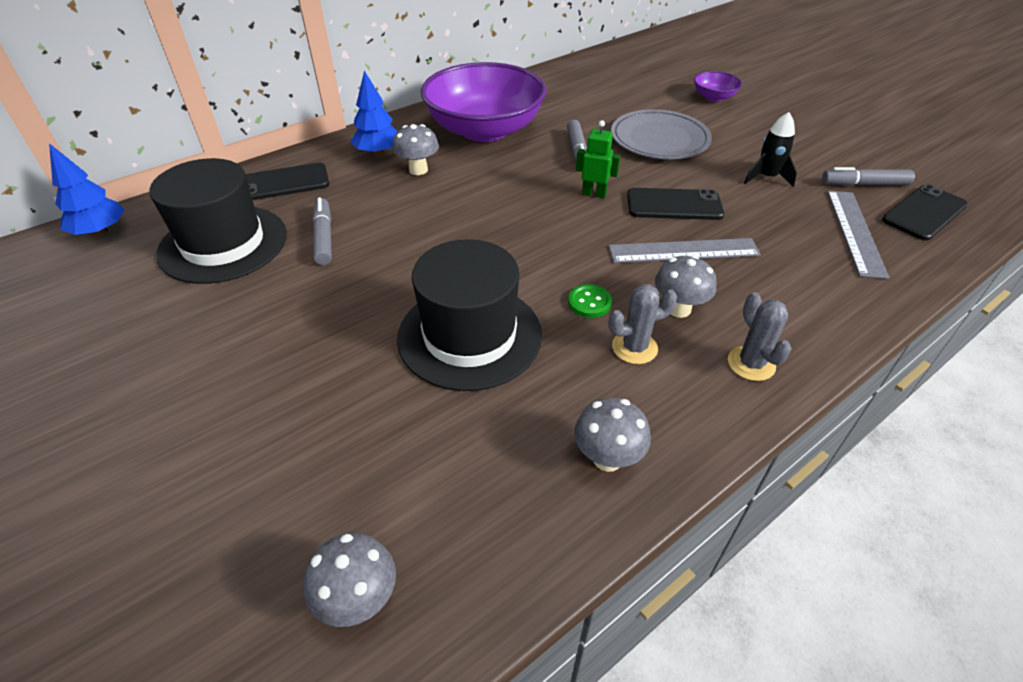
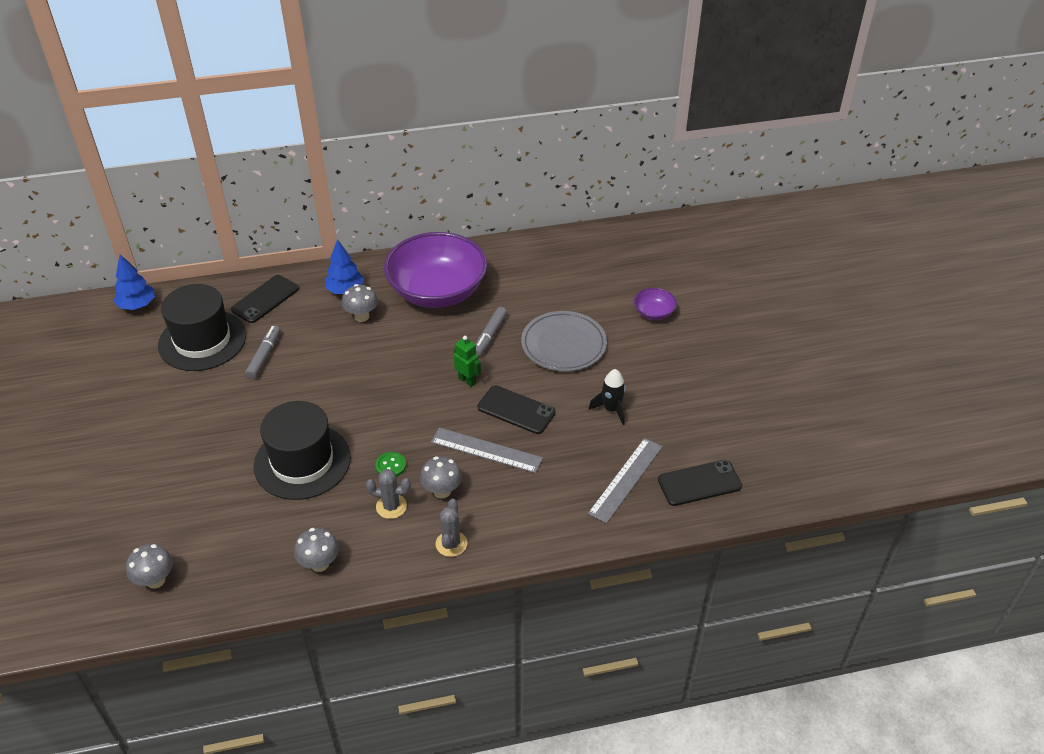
camera: 25 degrees right, 0 degrees up
(283, 183) = (265, 299): black phone -> black phone turned 60 degrees counterclockwise
(864, 184) = (682, 442): grey marker -> none

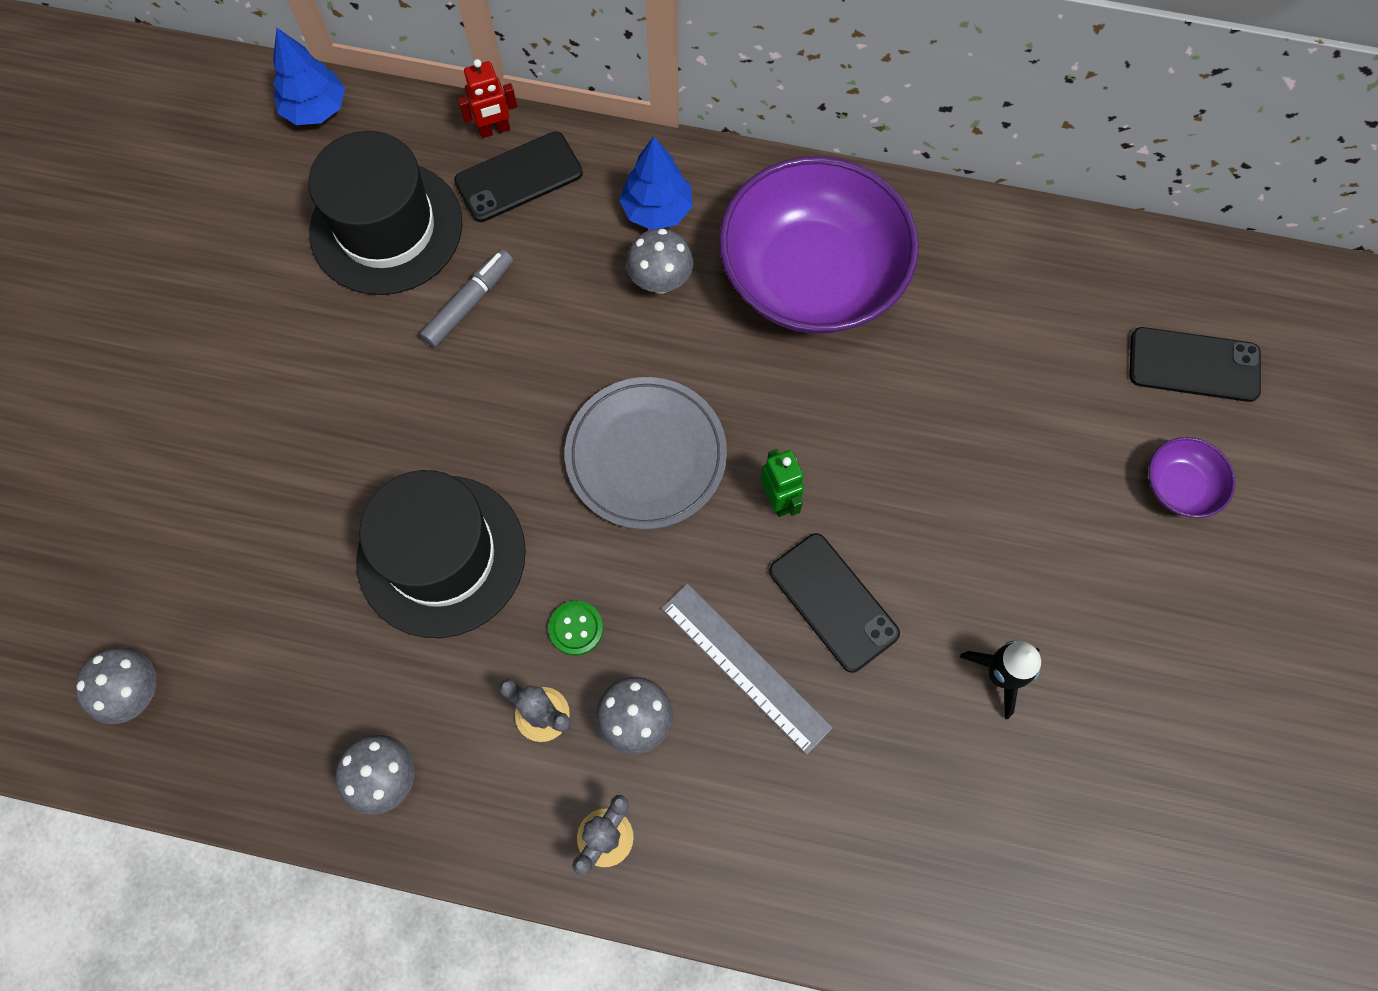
camera: 25 degrees right, 25 degrees up
(242, 285) = (494, 130): none -> red robot
(489, 336) = (859, 416): grey marker -> none
(563, 344) = (981, 491): grey plate -> grey plate (646, 455)
(625, 479) = (955, 841): grey ruler -> none
(699, 483) = (1082, 910): black phone -> black phone (1194, 365)

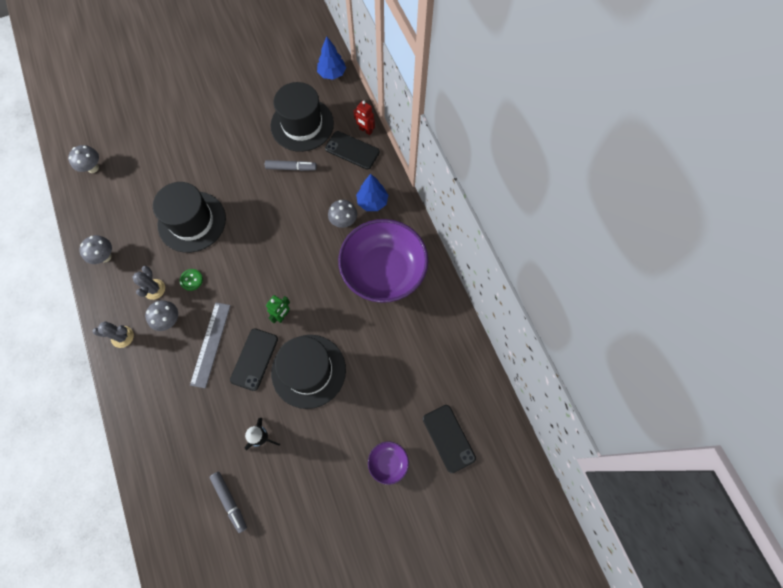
camera: 55 degrees right, 0 degrees up
(646, 455) = (271, 261): grey plate -> none
(922, 518) = (308, 371): none -> black hat
(1089, 804) = (230, 501): none -> grey marker

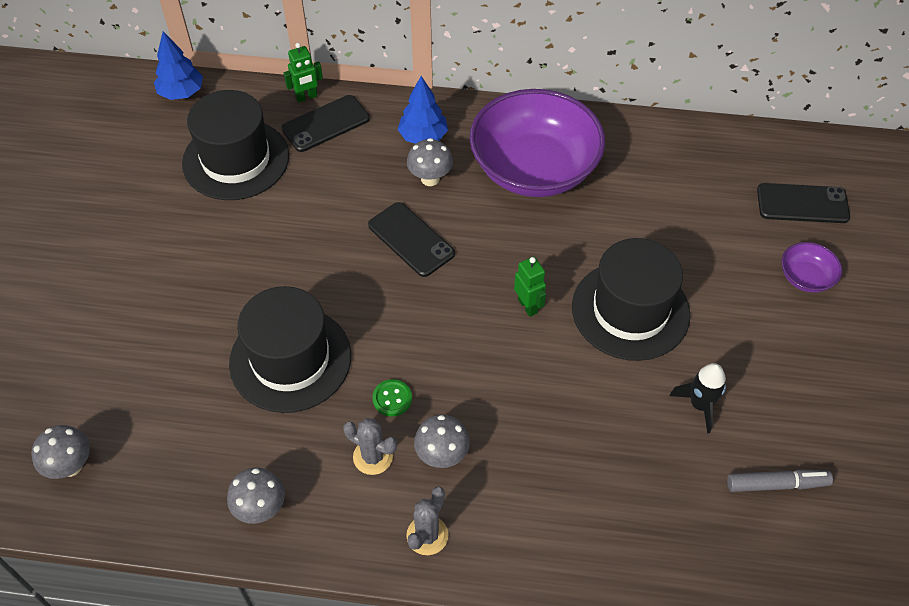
camera: 60 degrees left, 15 degrees down
(210, 344) = (517, 414): grey ruler -> none
(254, 359) = (575, 367): black phone -> black phone (411, 239)
(291, 168) = (297, 201): grey marker -> none
(365, 130) = (306, 97): red robot -> green robot

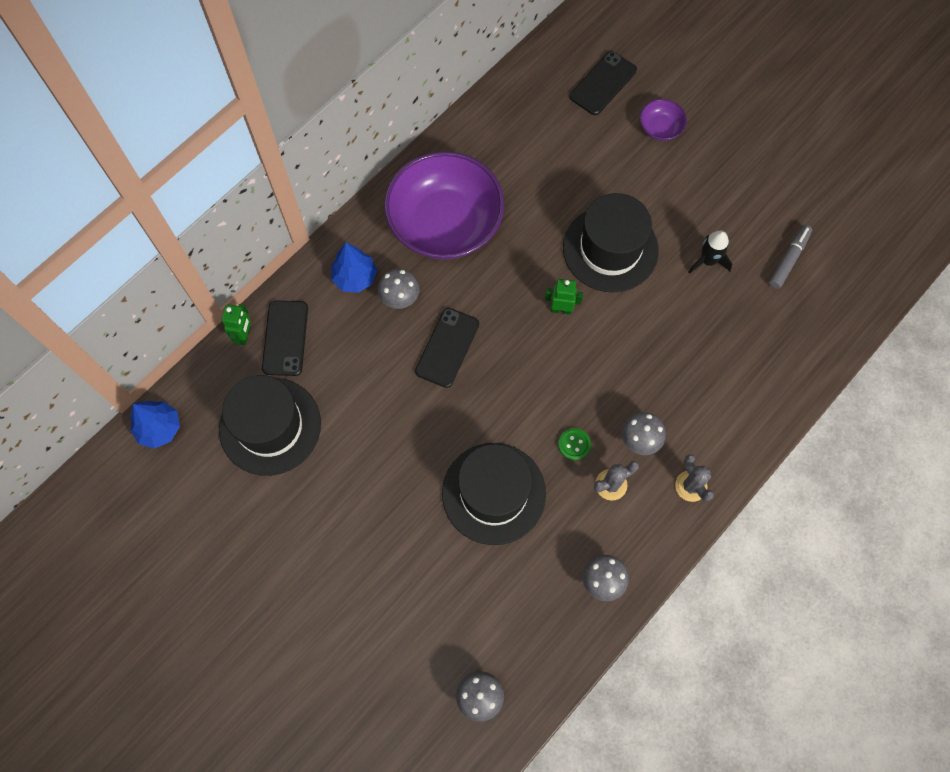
camera: 55 degrees left, 15 degrees up
(411, 239) = (447, 347): black phone -> black phone turned 60 degrees counterclockwise

